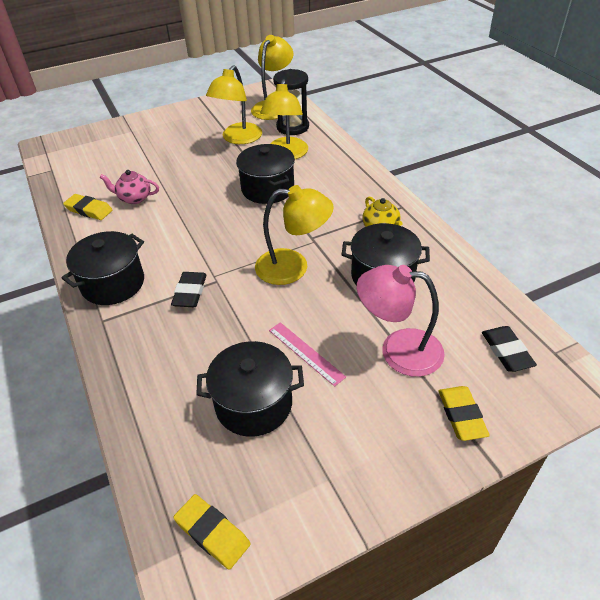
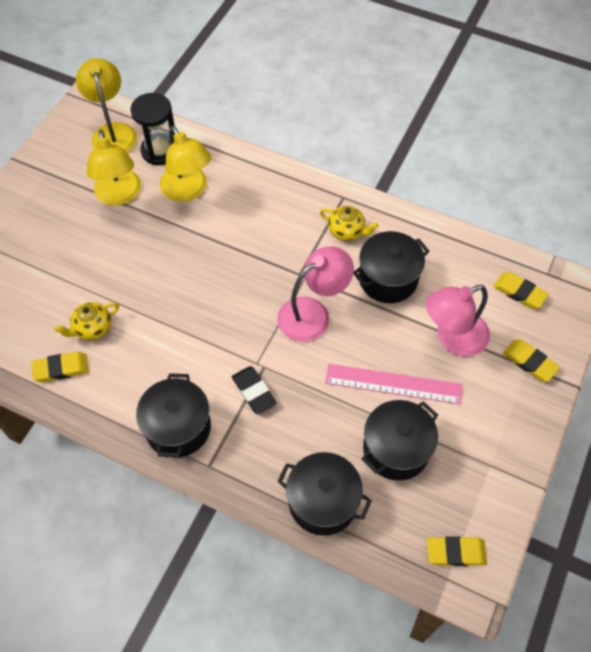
camera: 40 degrees left, 15 degrees up
(134, 198) = (92, 328): pink teapot -> yellow teapot
(267, 189) = (211, 242): black pot -> black pot (323, 501)
(293, 267) = (313, 313): yellow lamp -> pink lamp
(306, 353) = (393, 384): pink ruler -> pink ruler, size x1.56
(506, 351) = (519, 292): black eraser -> yellow eraser

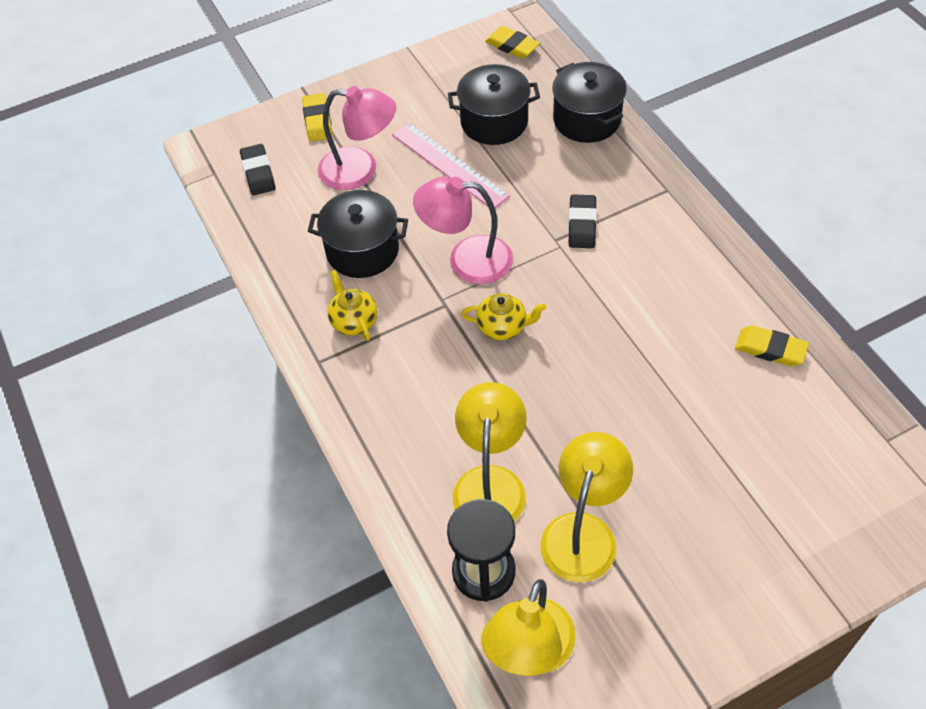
camera: 140 degrees left, 5 degrees down
(92, 328) = (712, 373): yellow teapot -> yellow teapot (503, 327)
(178, 427) = (676, 233): black pot -> none
(519, 292) = (258, 173): yellow eraser -> black eraser

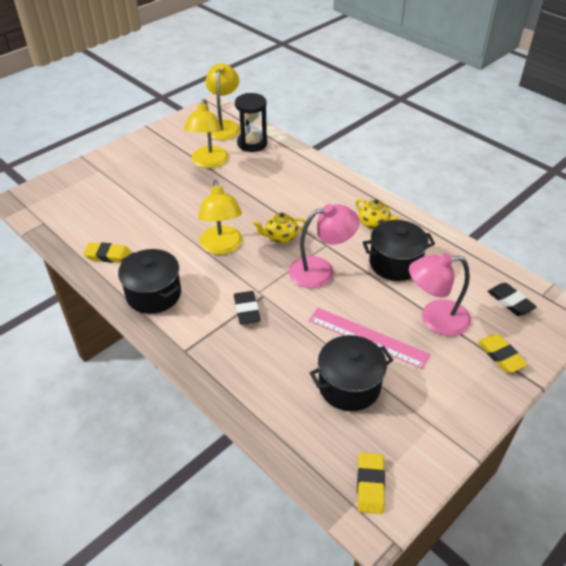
camera: 160 degrees right, 10 degrees down
(490, 483) = (260, 171): yellow lamp -> yellow lamp (222, 247)
(512, 46) = (370, 485): yellow eraser -> yellow eraser turned 75 degrees clockwise
(587, 120) = (266, 406): black pot -> black pot (153, 294)

